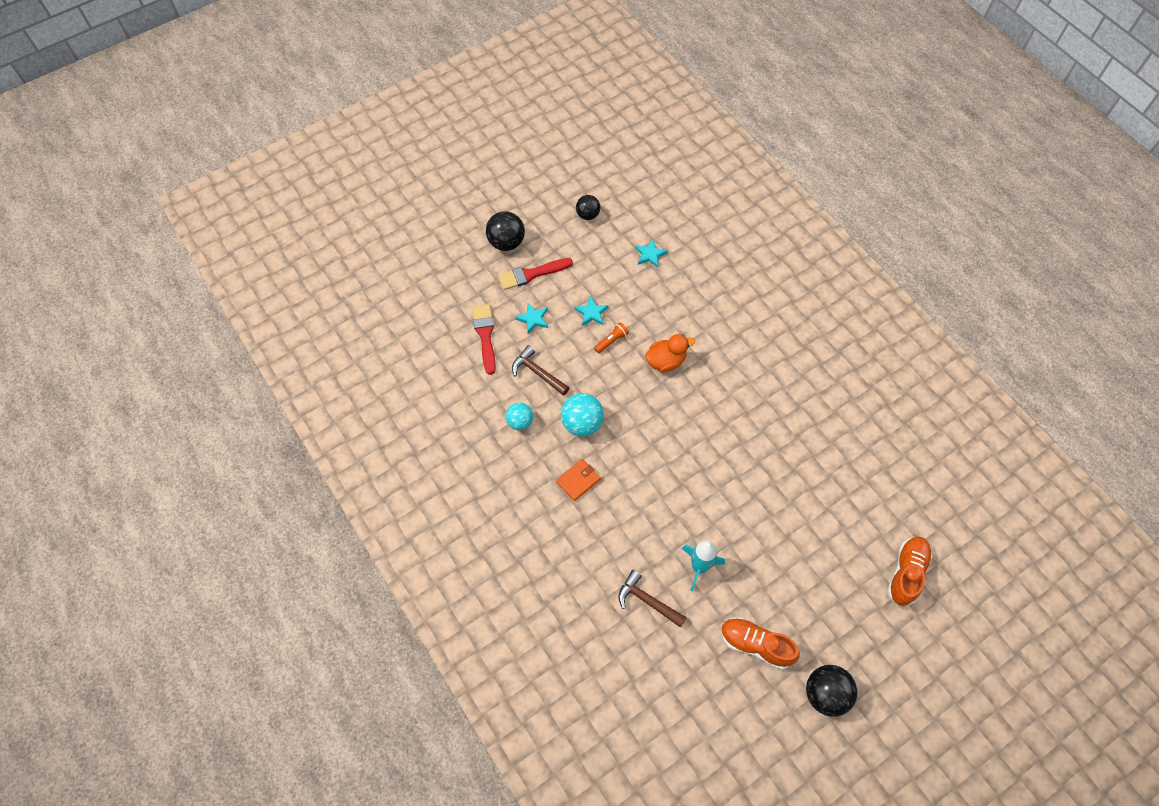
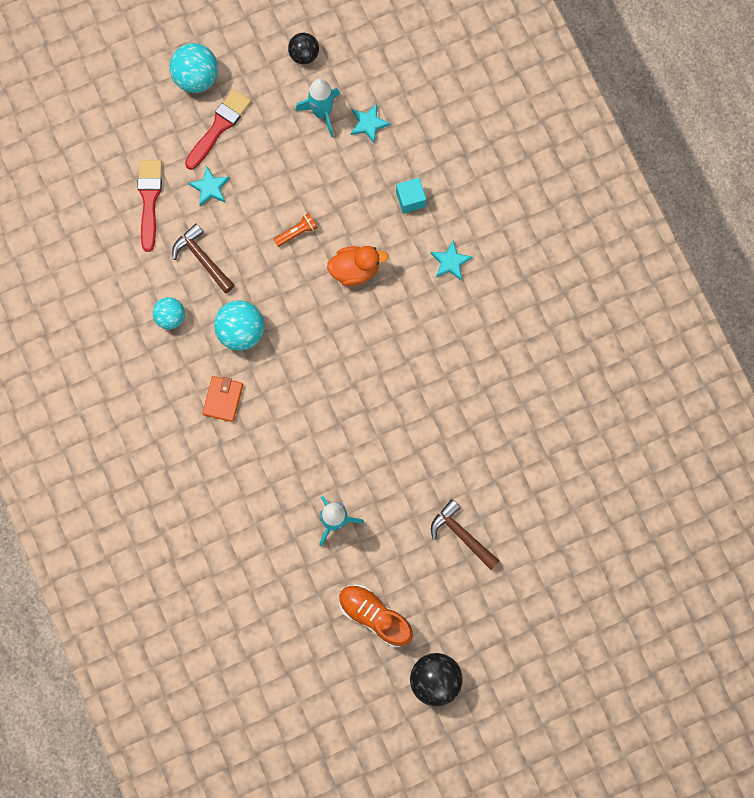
camera: 10 degrees right, 15 degrees up
(506, 242) = (196, 77): black ball -> turquoise ball
(531, 274) = (219, 127): red brush -> red brush turned 135 degrees clockwise
(578, 481) = (223, 399): orange wallet -> orange wallet turned 45 degrees counterclockwise
(591, 313) = (281, 191): turquoise star -> turquoise star (450, 262)
(611, 252) = (322, 113): none -> turquoise rocket
(647, 600) = (270, 548): brown hammer -> brown hammer (461, 534)
(697, 303) = (410, 199): none -> turquoise cube
(906, 573) = (560, 568): orange shoe -> none

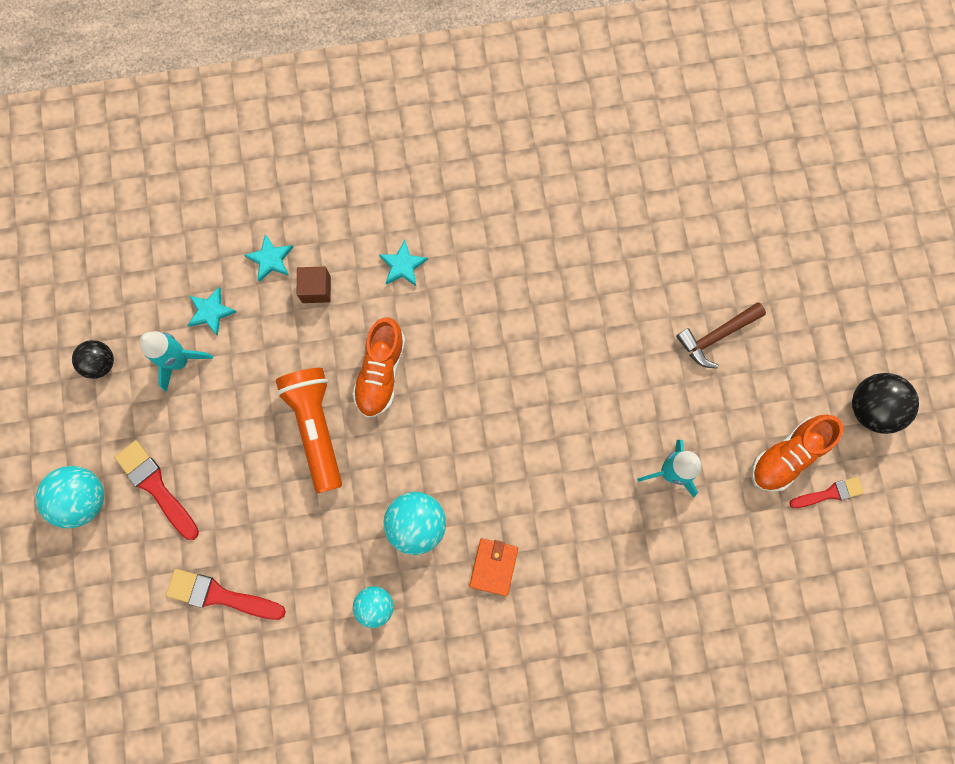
camera: 75 degrees left, 0 degrees up
(202, 258) = (314, 548): brown hammer -> none
(210, 187) = (228, 517): turquoise star -> turquoise star (270, 259)
(223, 399) = (493, 566): orange wallet -> orange wallet turned 75 degrees clockwise
(297, 232) = (316, 427): orange flashlight -> orange flashlight, size x2.21
(352, 657) = (829, 493): none -> red brush
(355, 270) = (381, 372): orange duck -> orange shoe
(410, 199) = (316, 289): turquoise cube -> brown cube

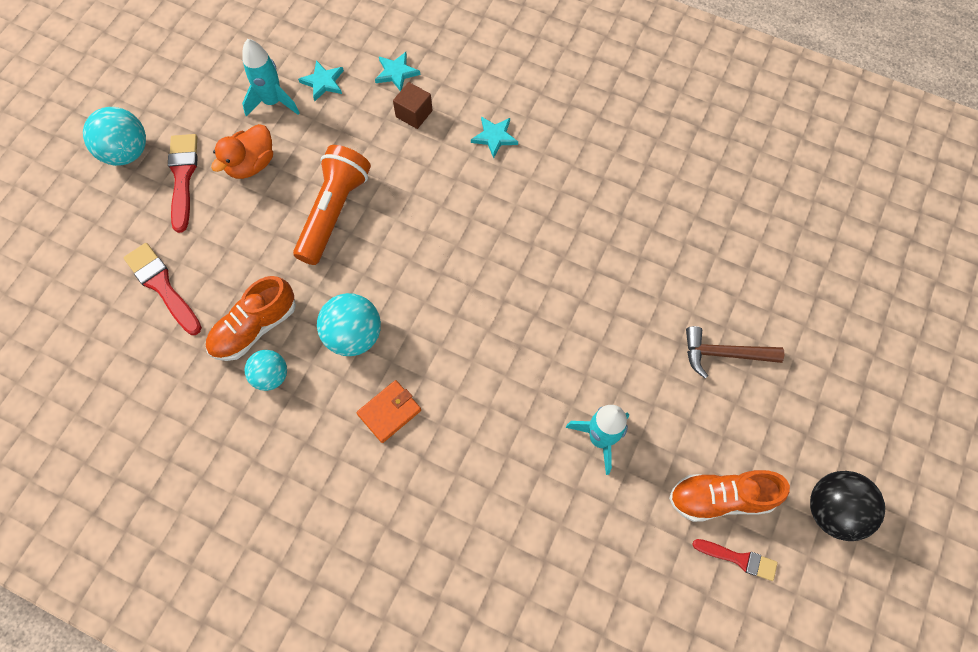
camera: 35 degrees right, 10 degrees down
(101, 363) = (217, 69): black ball -> none
(208, 433) = (251, 164): none -> orange duck
(381, 372) = (416, 203): orange shoe -> orange shoe (254, 328)

